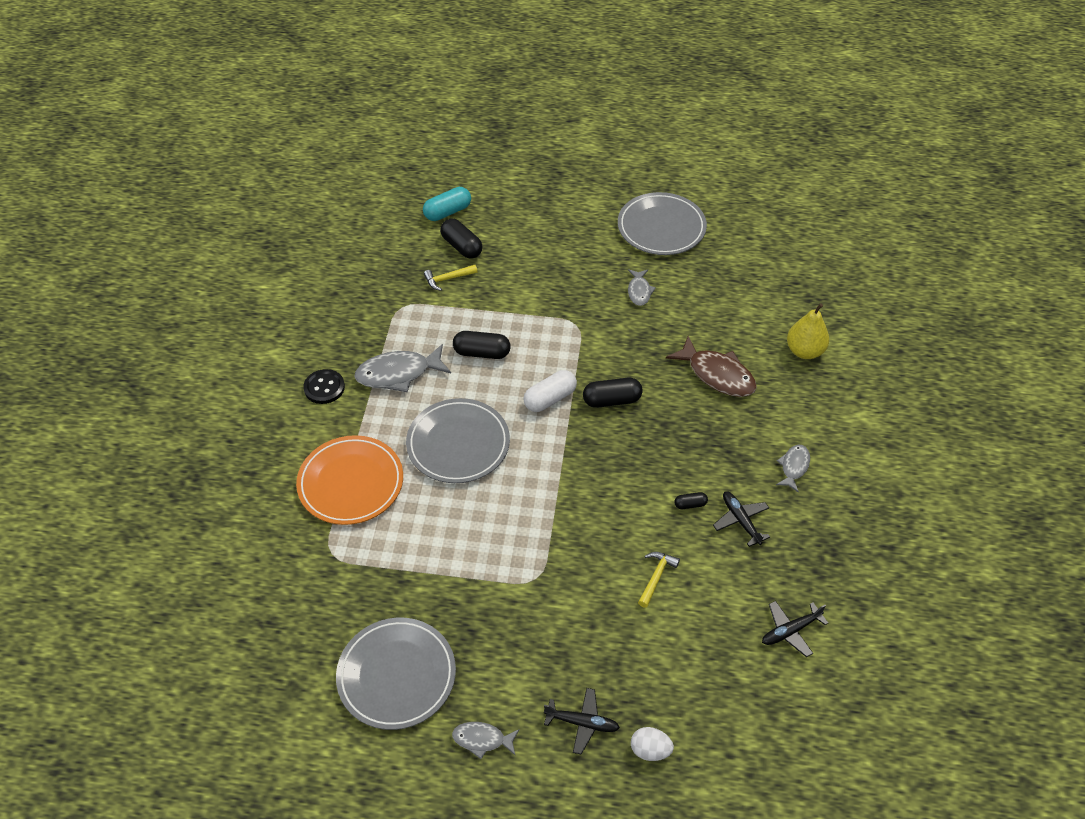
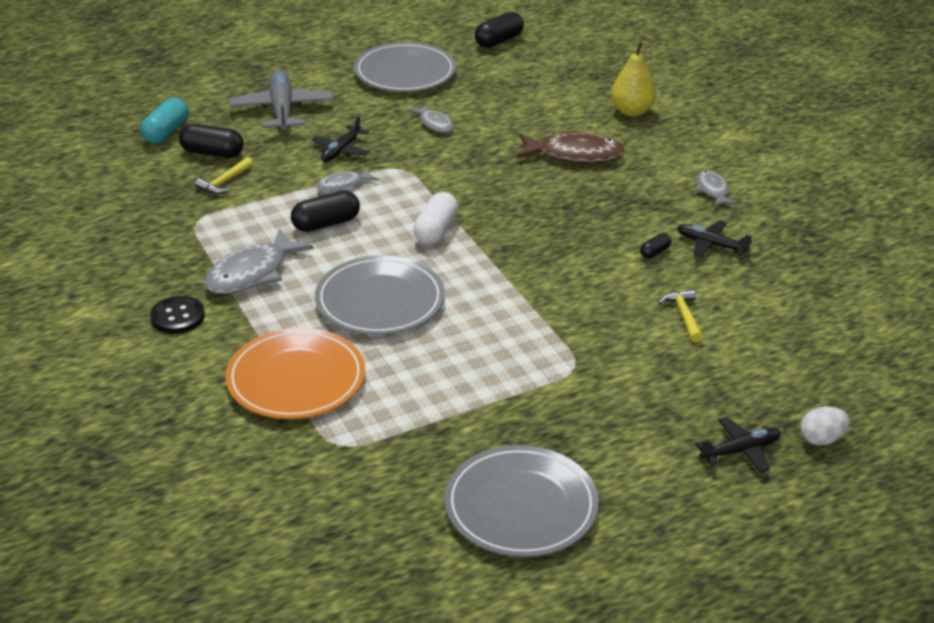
camera: 35 degrees left, 15 degrees down
(482, 739) = (663, 512): grey fish -> grey fish (343, 185)
(541, 226) = (282, 110): none -> grey plane
(612, 400) = (498, 209): black capsule -> black capsule (499, 41)
(790, 631) = (838, 300): black plane -> black plane (341, 150)

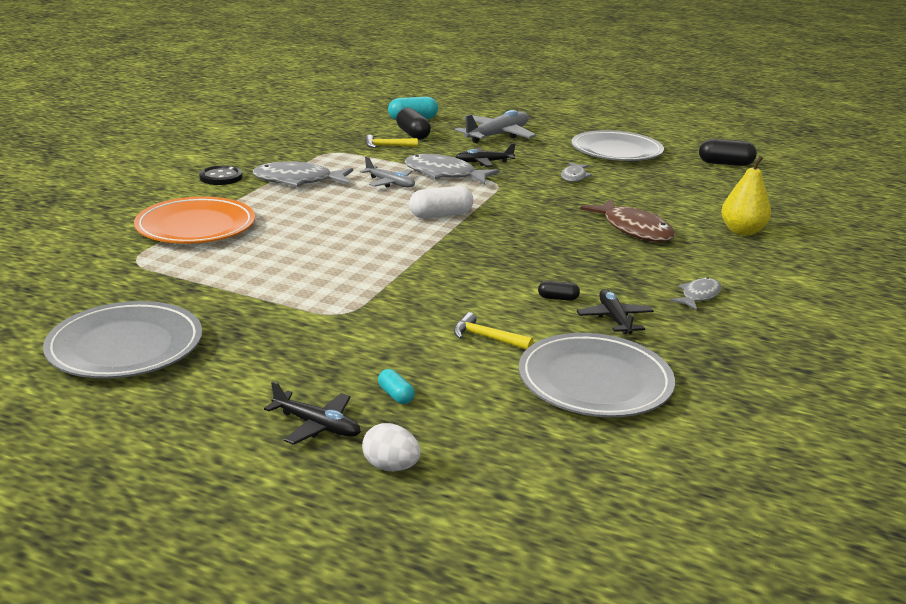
camera: 50 degrees right, 10 degrees down
(326, 224) = (390, 183): black capsule -> grey plane
(343, 185) = (444, 174): grey fish -> grey fish, size x1.77
(380, 301) = (324, 224): grey plate -> grey plate (594, 381)
(684, 315) = (486, 337): yellow hammer -> yellow hammer turned 105 degrees counterclockwise
(730, 396) = (396, 395): none -> turquoise capsule

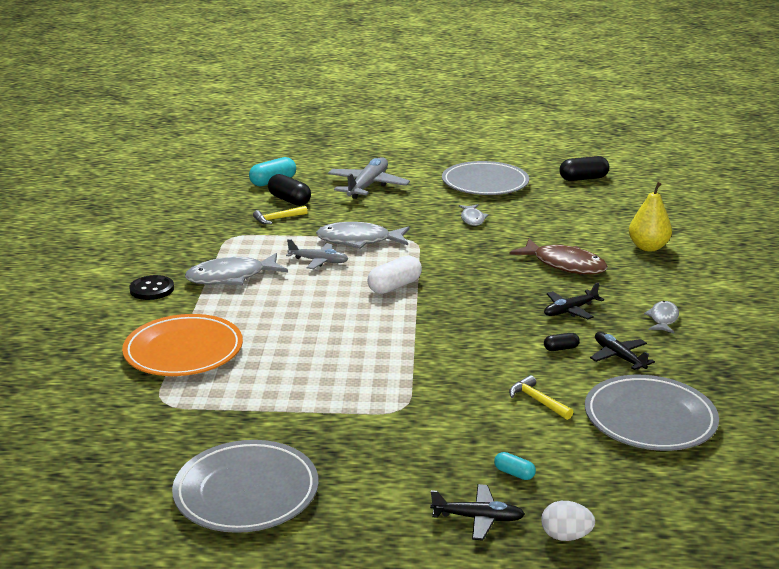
camera: 20 degrees left, 0 degrees up
(484, 162) = (382, 219): black plane -> black plane (570, 310)
(486, 337) = (537, 400): yellow hammer -> yellow hammer turned 45 degrees clockwise

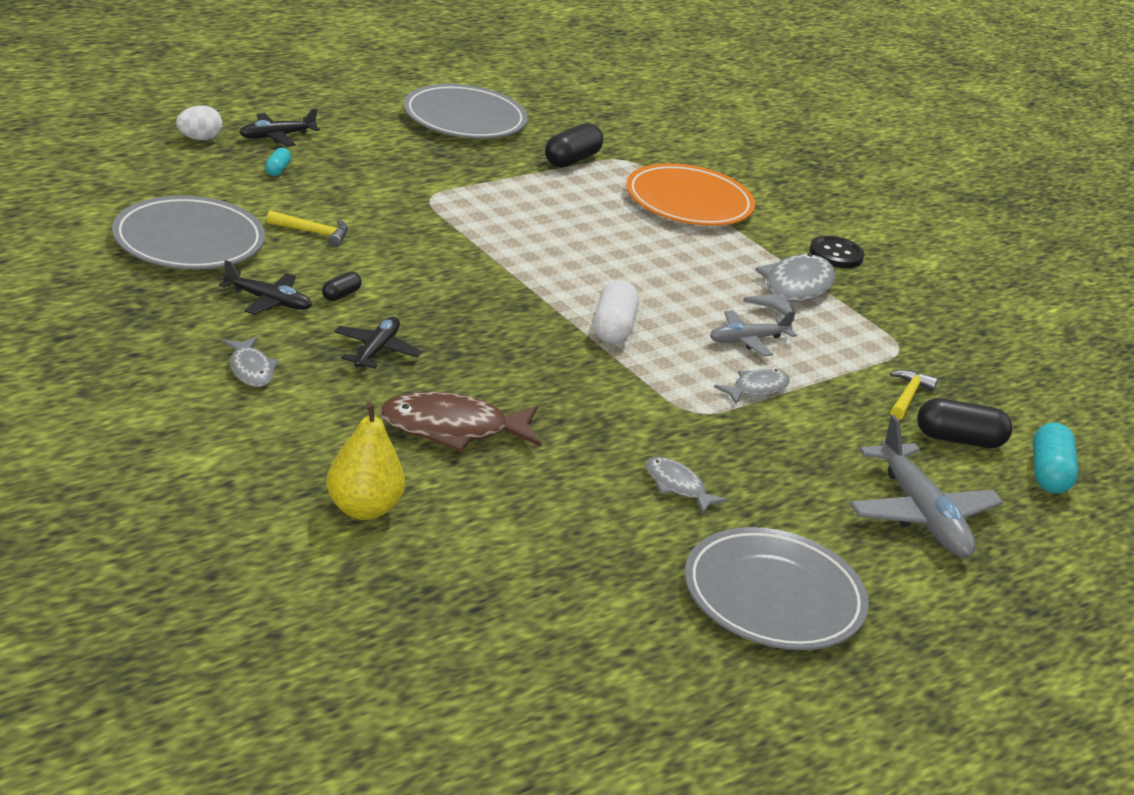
camera: 135 degrees right, 5 degrees up
(358, 241) = (756, 389): grey fish -> grey fish, size x0.56
(514, 473) = (277, 170): turquoise capsule -> turquoise capsule turned 75 degrees counterclockwise
(583, 179) = (632, 687): black capsule -> black capsule (571, 160)

